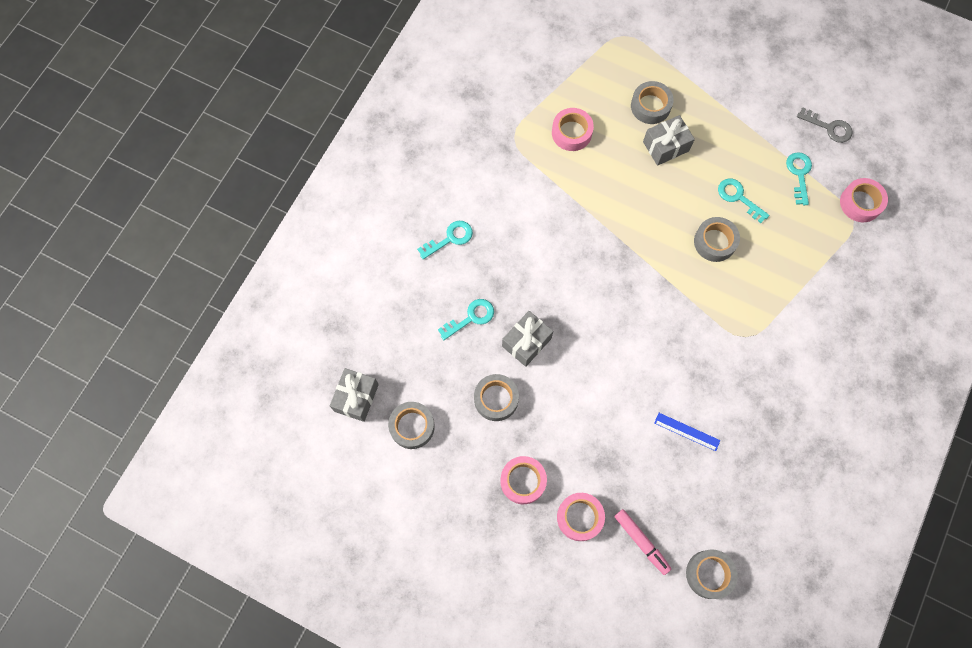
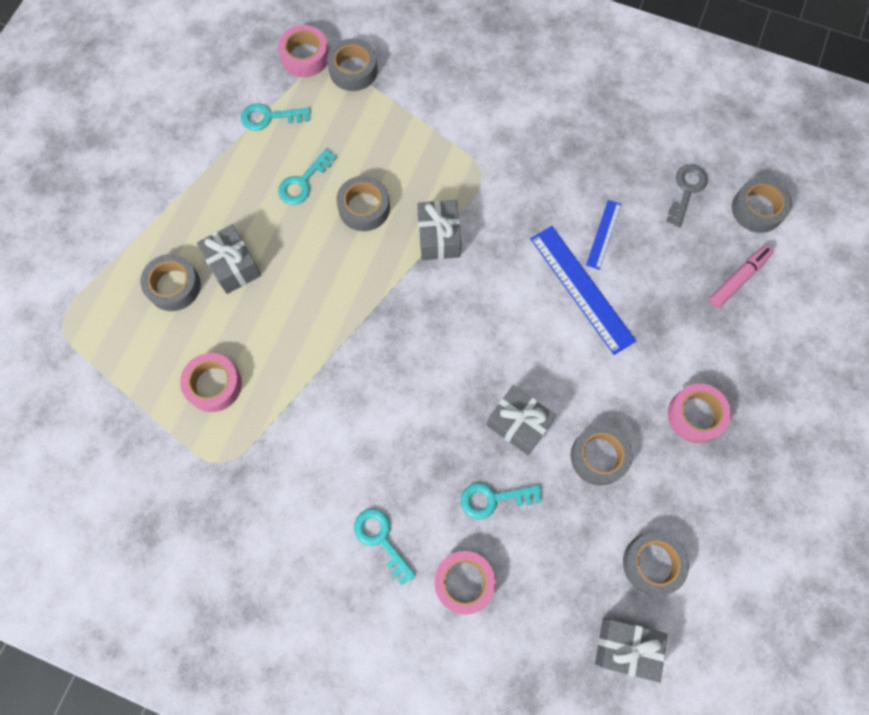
camera: 95 degrees left, 0 degrees up
(471, 317) = (493, 499): turquoise key -> turquoise key turned 60 degrees counterclockwise
(579, 517) = (725, 347): pink tape -> pink tape (464, 582)
(637, 406) = (581, 289): none -> blue ruler
(687, 297) = (439, 237): none -> grey gift
(829, 127) = (206, 85): grey key -> grey key (686, 190)
(848, 241) = (353, 70): none -> grey tape

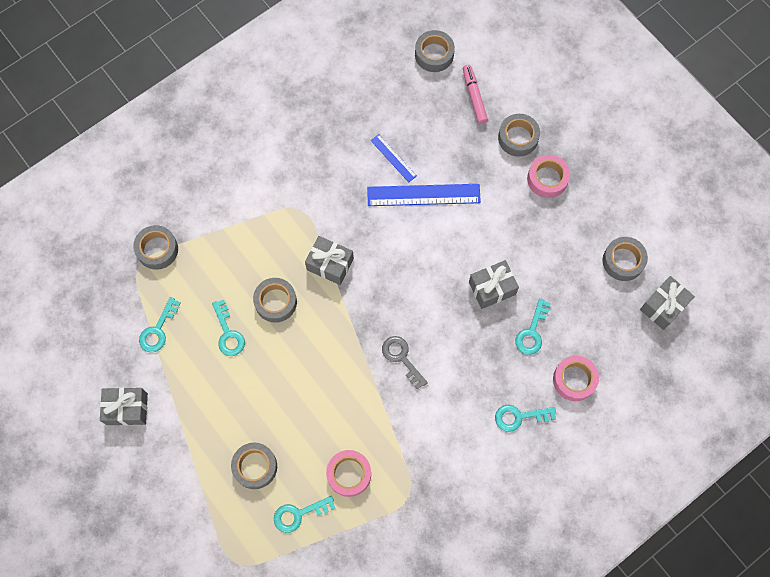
camera: 60 degrees left, 0 degrees up
(144, 357) = (298, 514): none -> turquoise key
(233, 266) = (265, 416): grey gift -> grey gift (127, 409)
(305, 56) = (122, 278): pink tape -> none
(599, 456) = (541, 252): grey tape -> grey tape (518, 138)
(686, 190) = (394, 88): grey key -> grey key (401, 358)

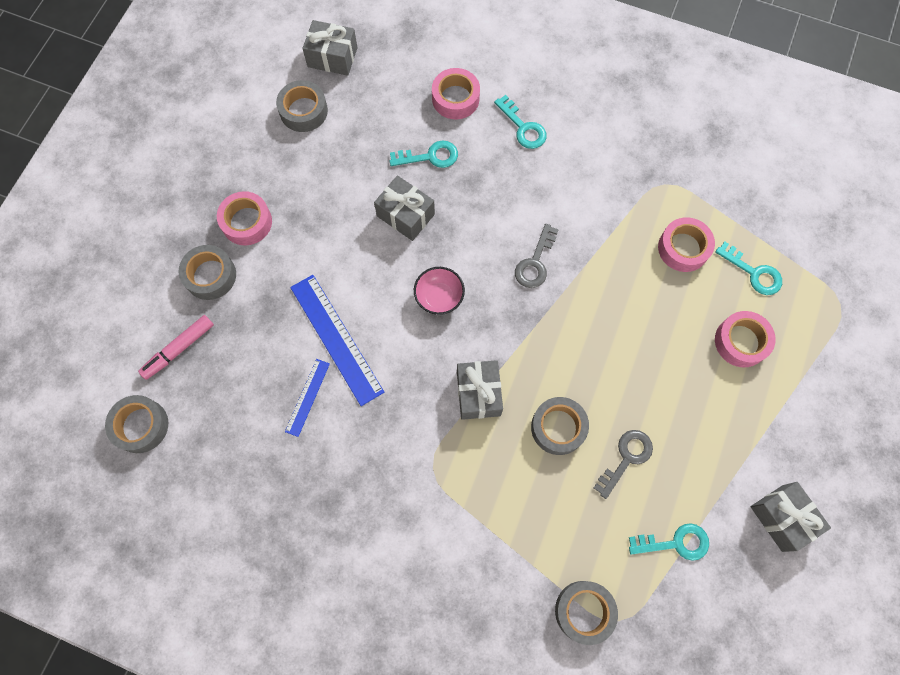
camera: 120 degrees left, 0 degrees up
(228, 333) = (626, 458): turquoise key -> grey key
(255, 466) = (741, 342): grey tape -> pink tape
(414, 277) = (439, 297): none -> pink bowl

